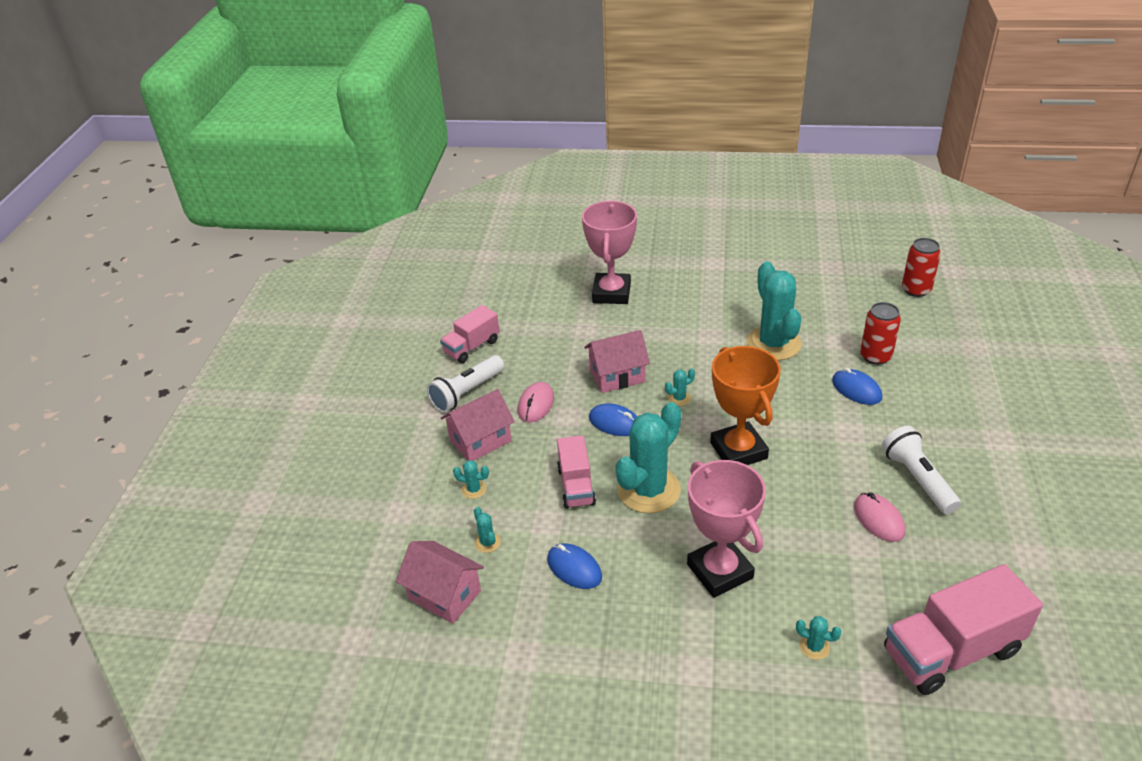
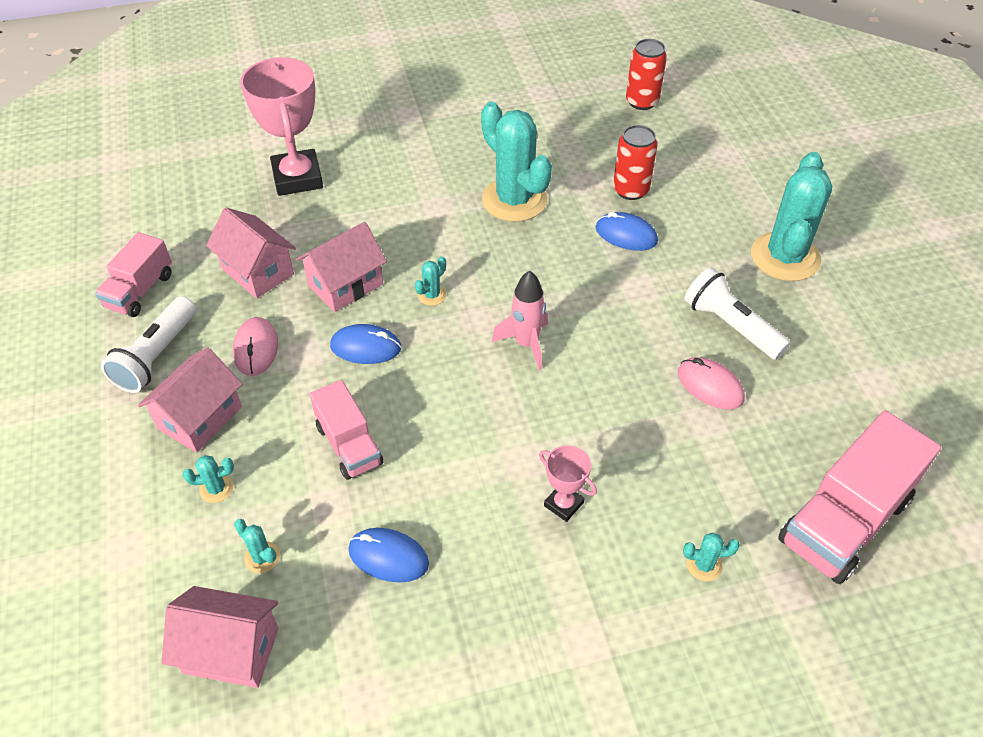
camera: 25 degrees left, 10 degrees up
(557, 352) = (257, 272): none -> pink house
(648, 490) = (440, 424): turquoise cactus -> turquoise cactus (785, 257)
(720, 571) = (563, 504): pink trophy -> pink trophy, size x0.48
(738, 450) = (526, 344): orange trophy -> pink rocket

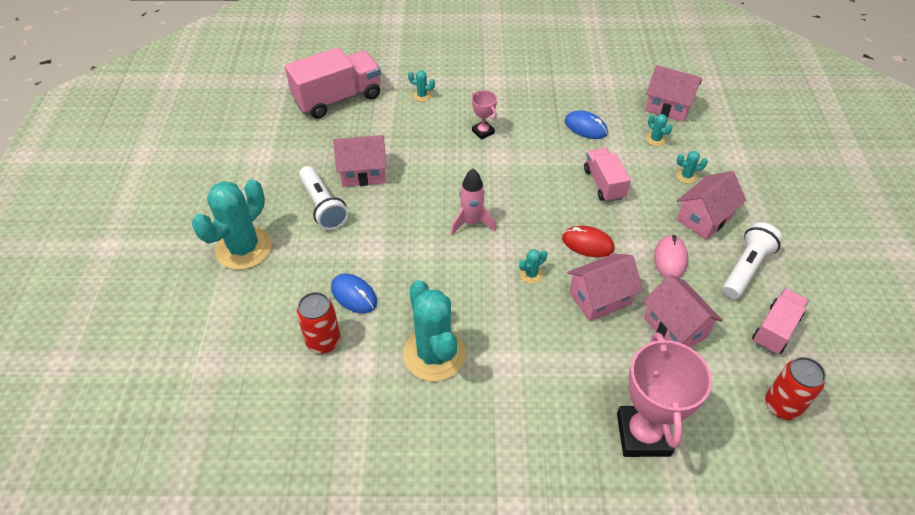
camera: 165 degrees left, 0 degrees up
(366, 347) = (587, 244): blue mouse -> red mouse
(642, 102) = (240, 464): red can -> red can (782, 405)
(710, 386) = (363, 173): pink mouse -> pink house

